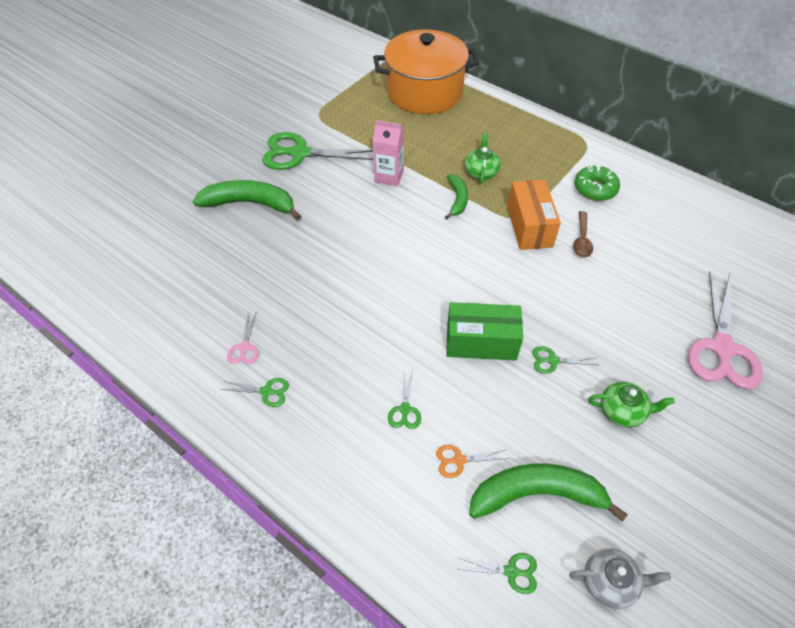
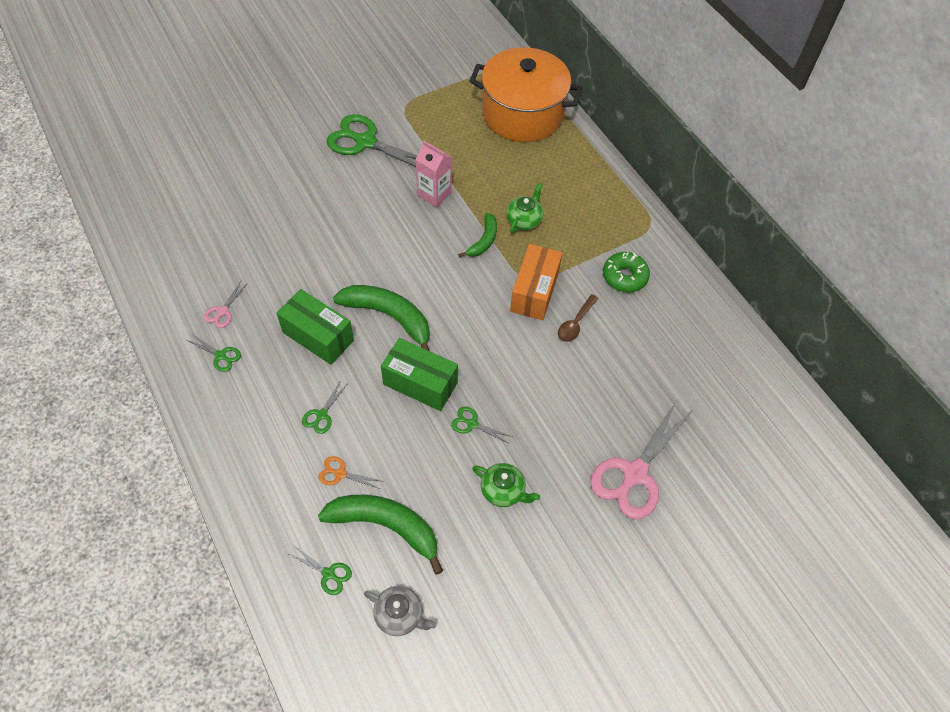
camera: 20 degrees right, 5 degrees up
(250, 204) = (295, 179): green banana -> green banana (389, 317)
(356, 336) = (318, 336): none -> green box

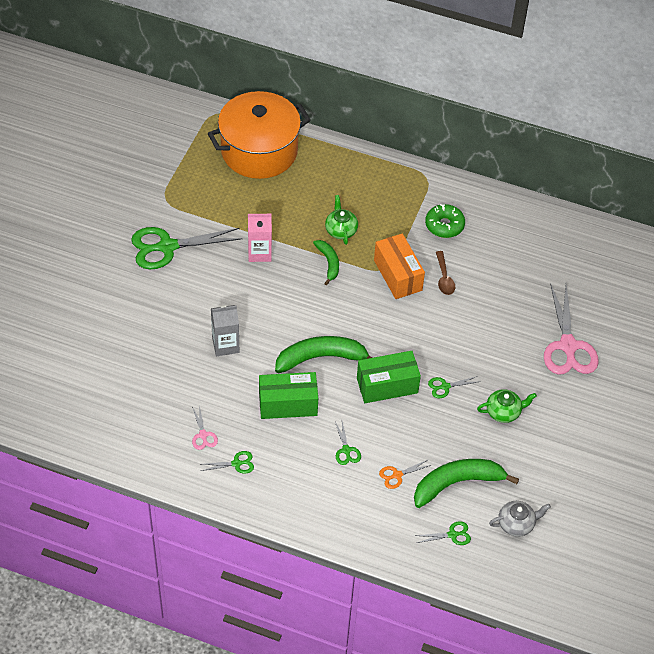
camera: 40 degrees left, 5 degrees down
(323, 250) = (225, 345): none -> grey carton

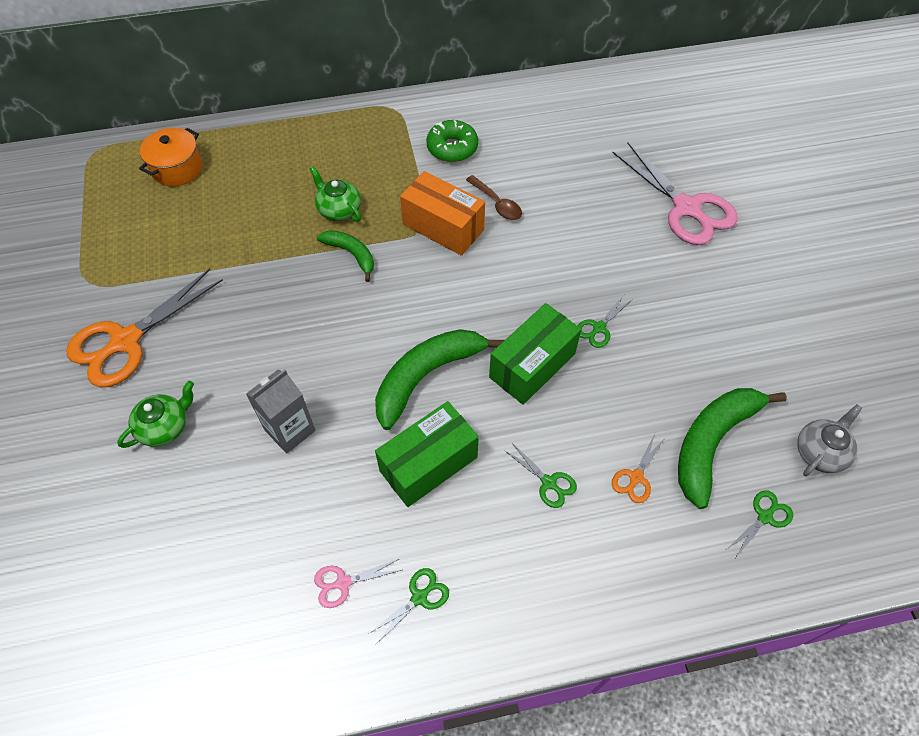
camera: 30 degrees left, 5 degrees up
(167, 247) = (126, 341): green scissors -> orange scissors
(203, 435) = (343, 583): pink scissors -> pink scissors turned 120 degrees clockwise
(259, 151) = (177, 169): orange pot -> orange pot, size x0.49
(259, 253) = (256, 286): pink carton -> none
(504, 412) = (686, 320): green teapot -> green teapot (165, 427)

